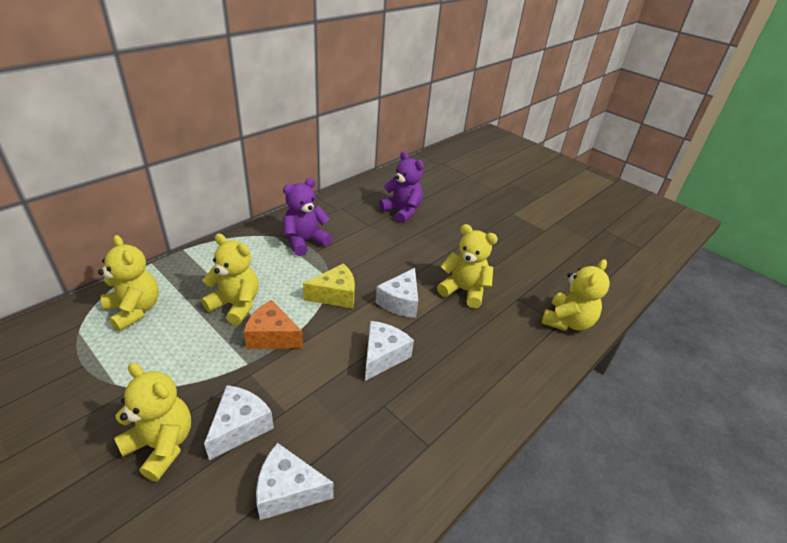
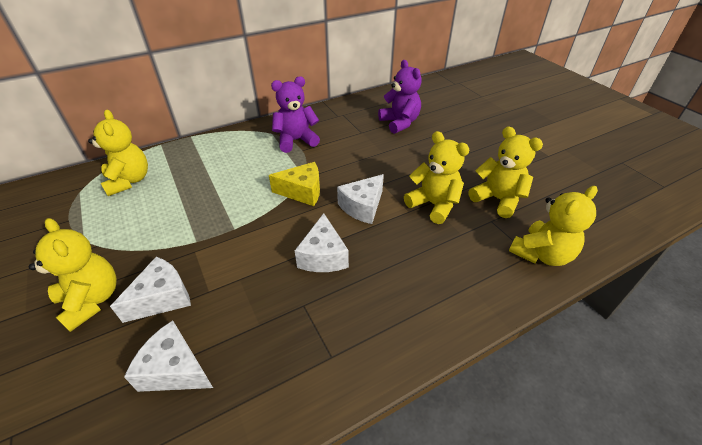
camera: 20 degrees right, 5 degrees up
(236, 305) = (211, 188): yellow teddy bear -> yellow teddy bear (497, 199)
(272, 336) = (228, 220): orange cheese -> none
(383, 356) = (323, 256): white cheese -> white cheese turned 135 degrees clockwise

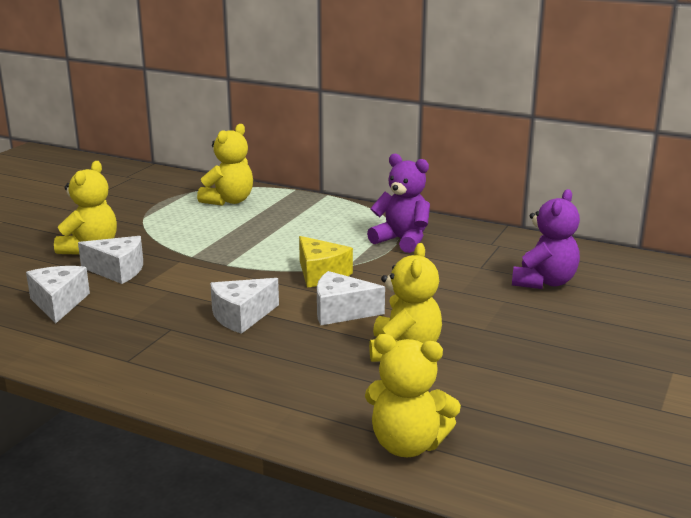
camera: 55 degrees right, 20 degrees down
(497, 199) = (478, 390): yellow teddy bear -> none

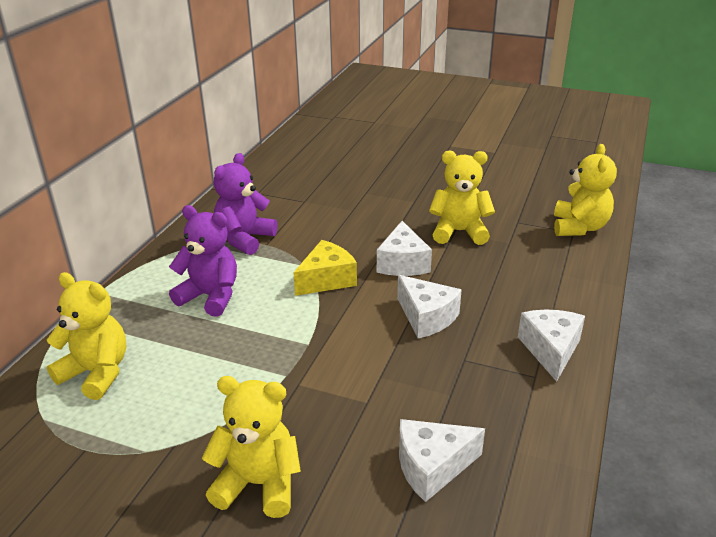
camera: 95 degrees left, 10 degrees up
(118, 270) = (331, 434): white cheese -> white cheese (550, 350)
(544, 282) = (330, 177): purple teddy bear -> purple teddy bear (210, 296)

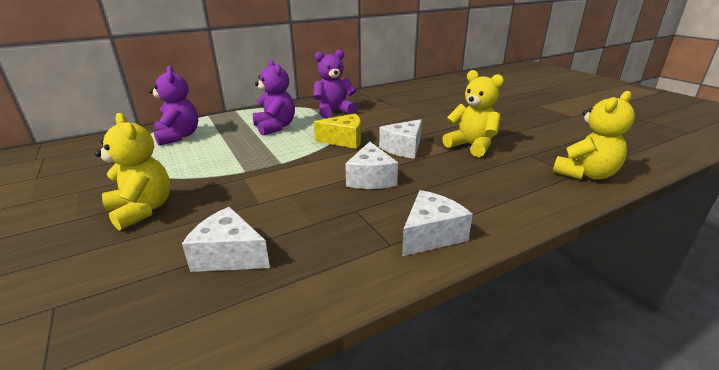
camera: 40 degrees right, 5 degrees down
(97, 373) = (178, 136): yellow teddy bear -> purple teddy bear

